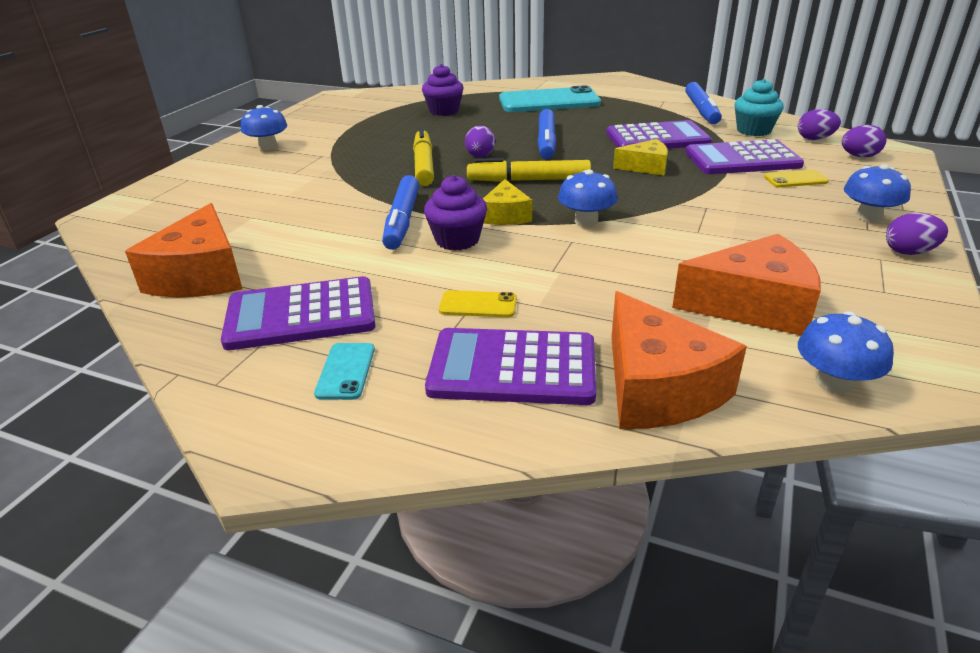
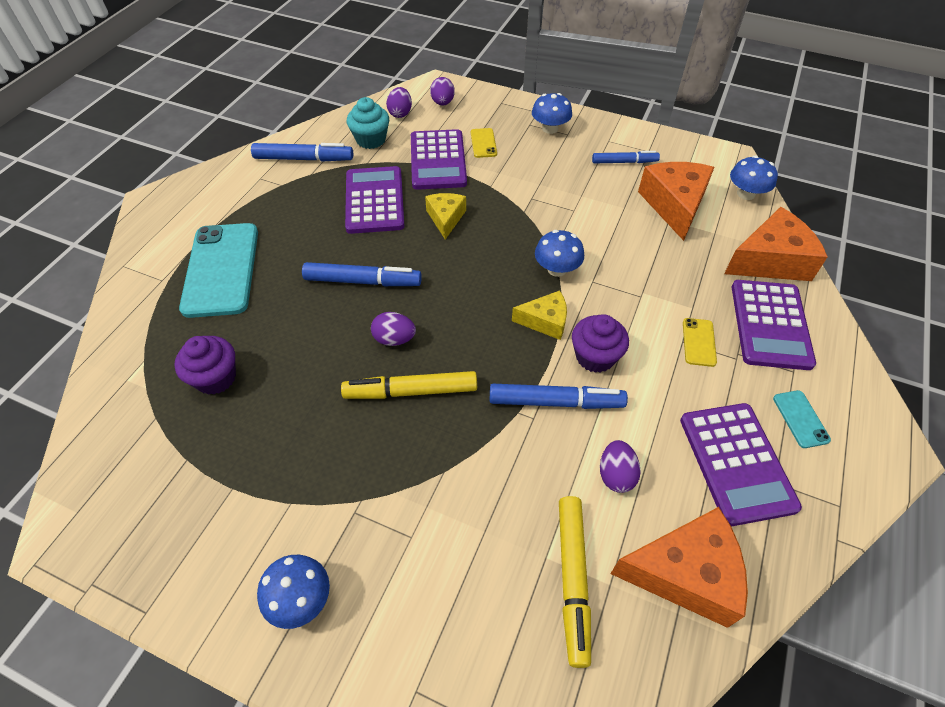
camera: 90 degrees left, 20 degrees up
(346, 371) = (800, 419): turquoise phone -> turquoise phone turned 75 degrees clockwise
(529, 180) = (466, 301): yellow marker -> yellow marker (572, 580)
(834, 269) = (624, 162): none -> blue marker
(909, 252) = (599, 127): purple egg -> purple egg (616, 475)

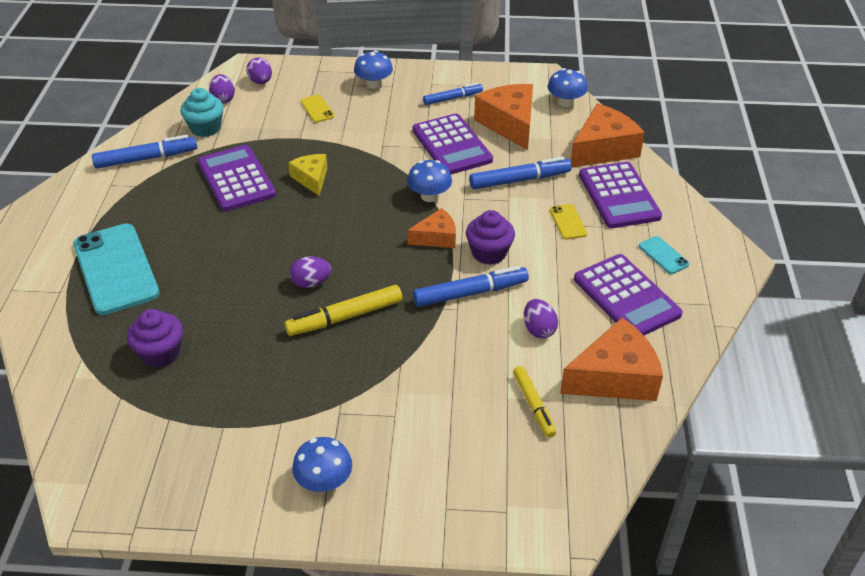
camera: 20 degrees left, 10 degrees down
(363, 281) = (259, 246): blue marker -> blue marker (519, 180)
(438, 160) = (280, 132): purple calculator -> purple calculator (451, 145)
(545, 321) = (436, 237): yellow cheese -> orange cheese
(572, 580) = (533, 405): yellow marker -> yellow marker, size x0.66

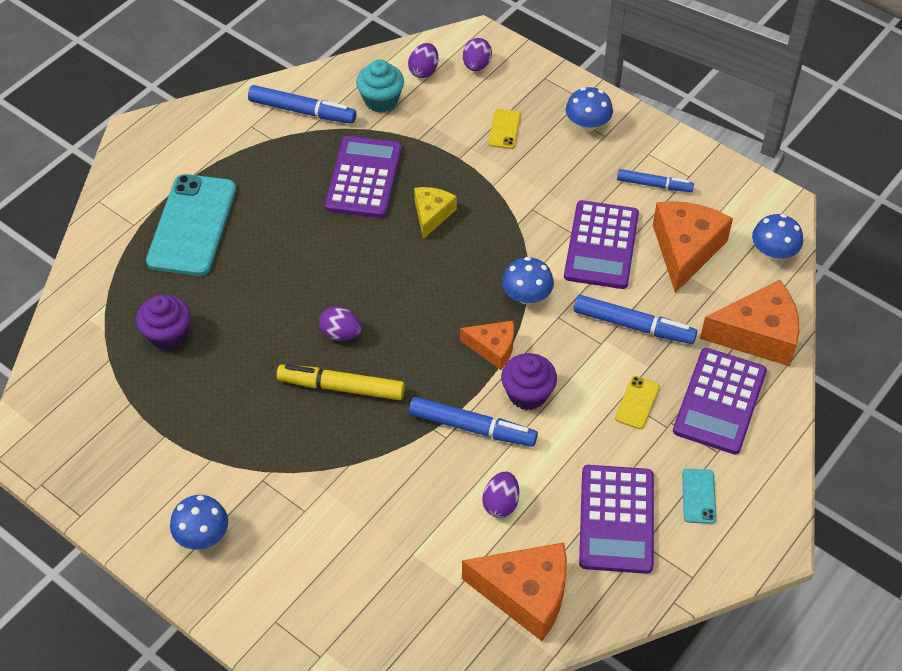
camera: 35 degrees right, 10 degrees up
(533, 405) = (428, 575): yellow marker -> none

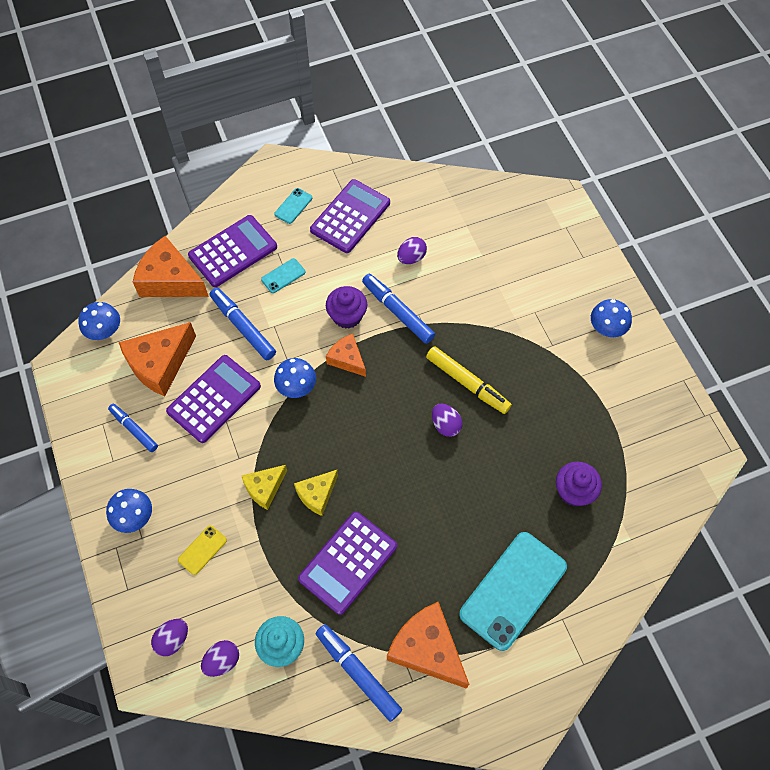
camera: 150 degrees left, 10 degrees up
(486, 197) = (264, 488): none -> yellow cheese
(525, 594) = (430, 203): orange cheese -> orange cheese (427, 649)
(637, 402) = (283, 276): yellow phone -> turquoise phone

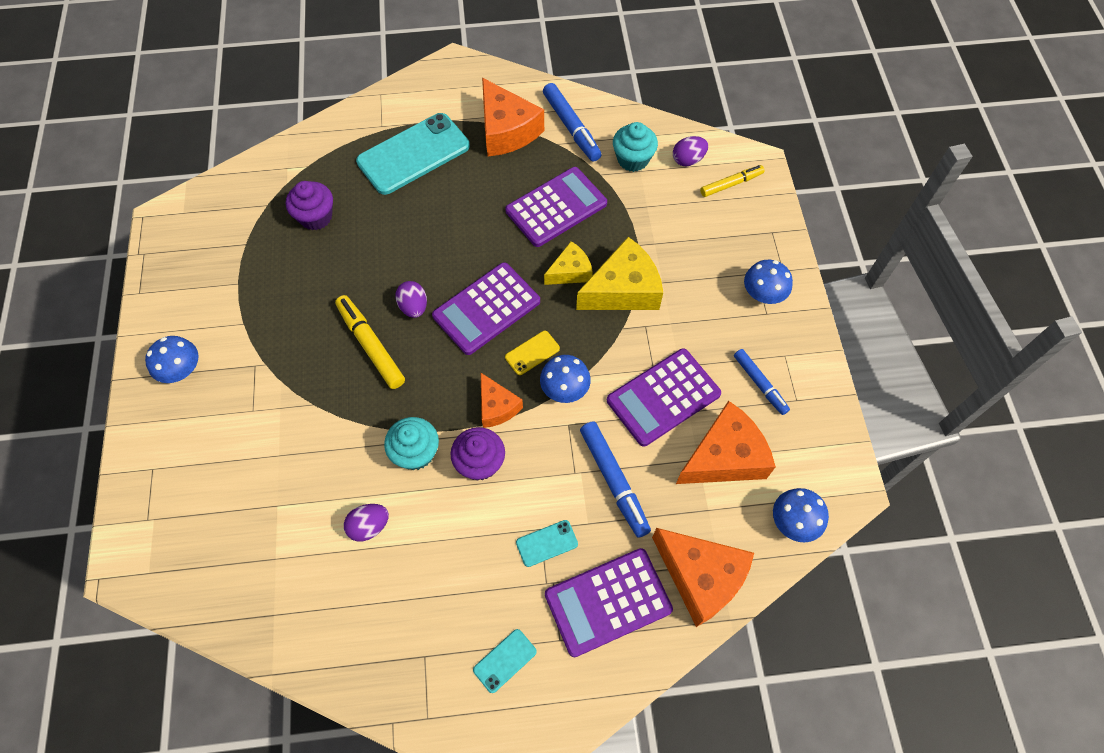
camera: 165 degrees left, 0 degrees up
(173, 639) = (731, 184): purple egg -> yellow marker
(202, 550) = (695, 248): yellow phone -> yellow phone (532, 353)
(264, 488) = (623, 290): yellow cheese -> yellow cheese, size x1.72
(350, 217) = (428, 617): purple calculator -> purple calculator (486, 309)
(398, 312) = (416, 452): blue marker -> turquoise cupcake

